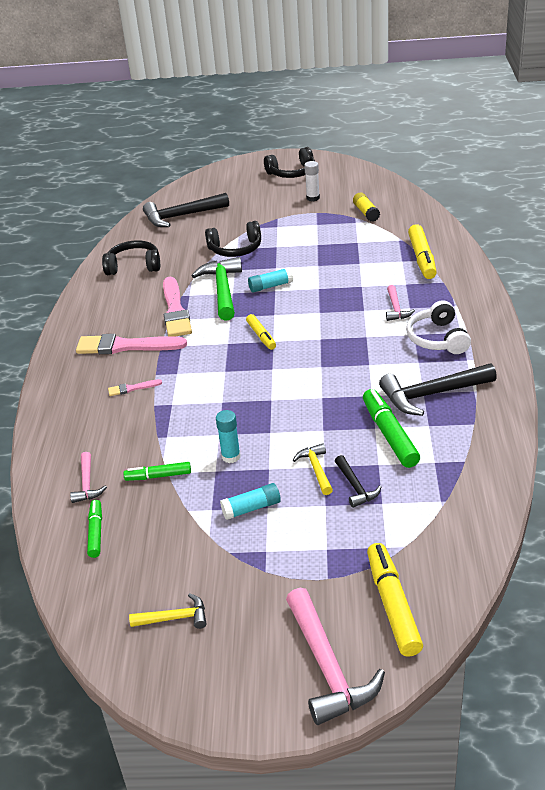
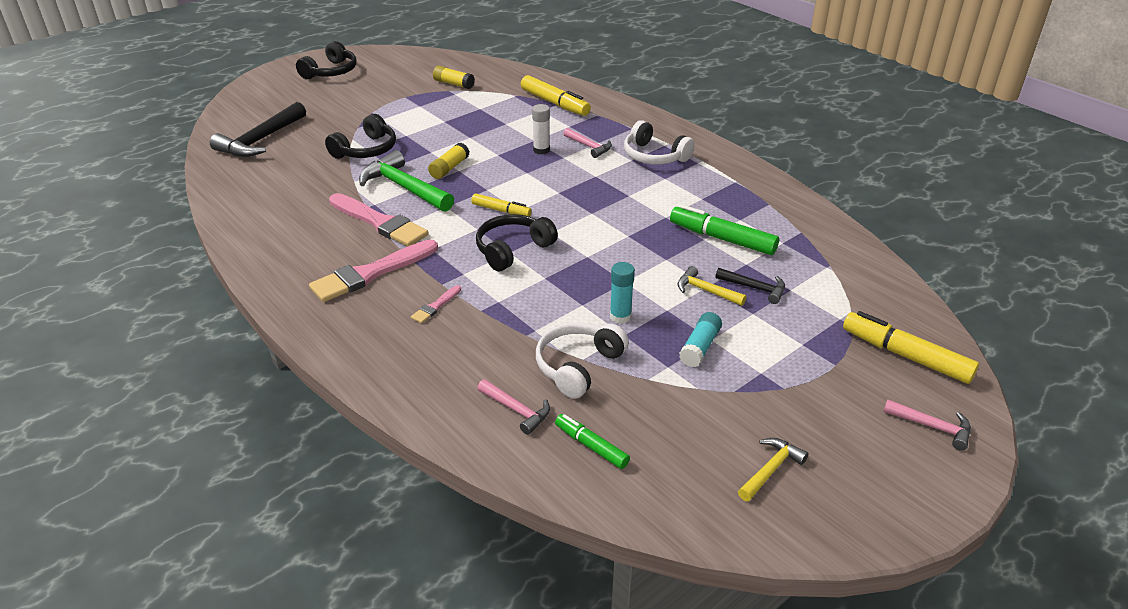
camera: 45 degrees left, 0 degrees up
(134, 266) = (270, 200): black headphones -> black headphones (512, 249)
(158, 476) = (578, 366): green marker -> white headphones
(270, 286) = (449, 168): turquoise glue stick -> yellow glue stick
(313, 198) = (384, 86): white glue stick -> white glue stick (541, 150)
(328, 667) = (932, 427): pink hammer -> pink hammer, size x0.54
(432, 394) = (709, 197): black hammer -> none

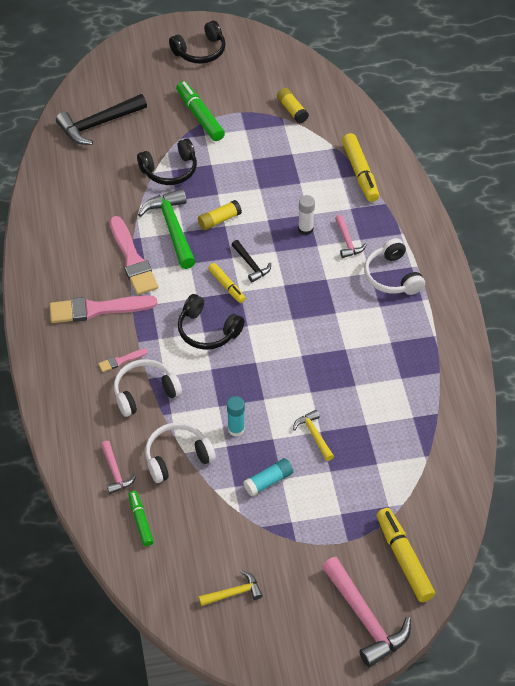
camera: 30 degrees right, 15 degrees up
(488, 323) = (145, 392): none -> white headphones
(512, 249) = (207, 331): black headphones -> black headphones turned 135 degrees counterclockwise
(722, 238) = (369, 391): green marker -> green marker (200, 116)
(755, 288) = (351, 450): black hammer -> black hammer (251, 265)
(932, 427) = (365, 618): pink hammer -> pink hammer, size x1.86

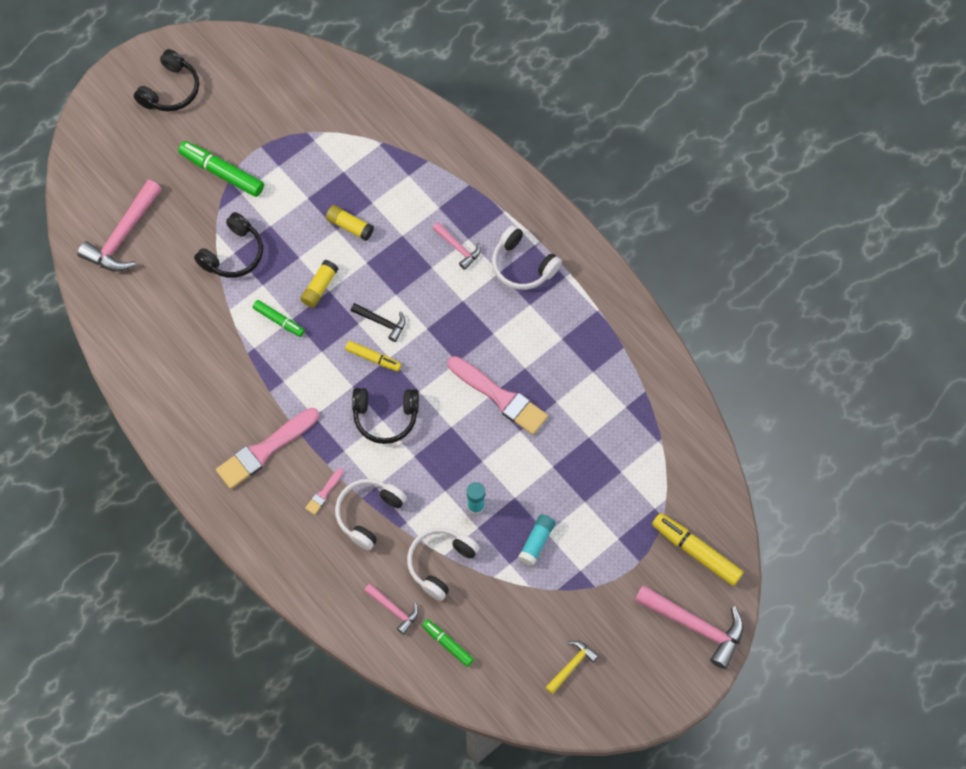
camera: 30 degrees left, 15 degrees up
(98, 124) = (123, 235): black hammer -> pink hammer
(132, 259) = (263, 377): pink brush -> pink brush (500, 397)
(172, 228) = (279, 320): green hammer -> green marker
(292, 110) = (311, 118): yellow glue stick -> yellow glue stick (350, 226)
(305, 229) = (410, 254): white glue stick -> none
(314, 435) = (549, 473): yellow hammer -> none
(360, 173) = (424, 160): yellow marker -> none

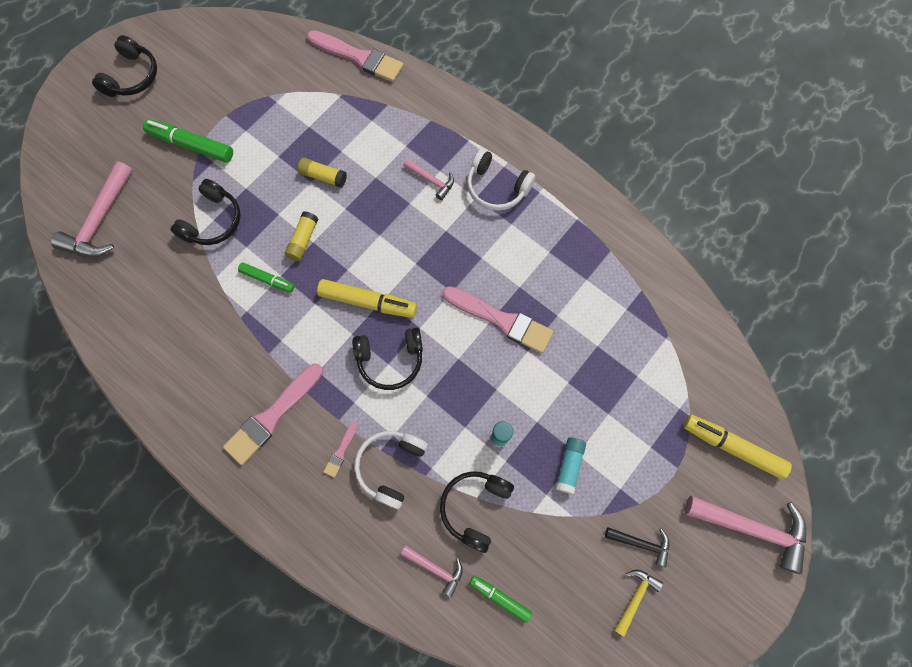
camera: 10 degrees left, 5 degrees up
(373, 358) = (368, 302): yellow marker -> yellow marker, size x1.67
(382, 322) = (370, 264): black hammer -> black hammer (641, 543)
(407, 105) = (359, 57): none -> pink brush
(440, 563) = (474, 507): white headphones -> black headphones

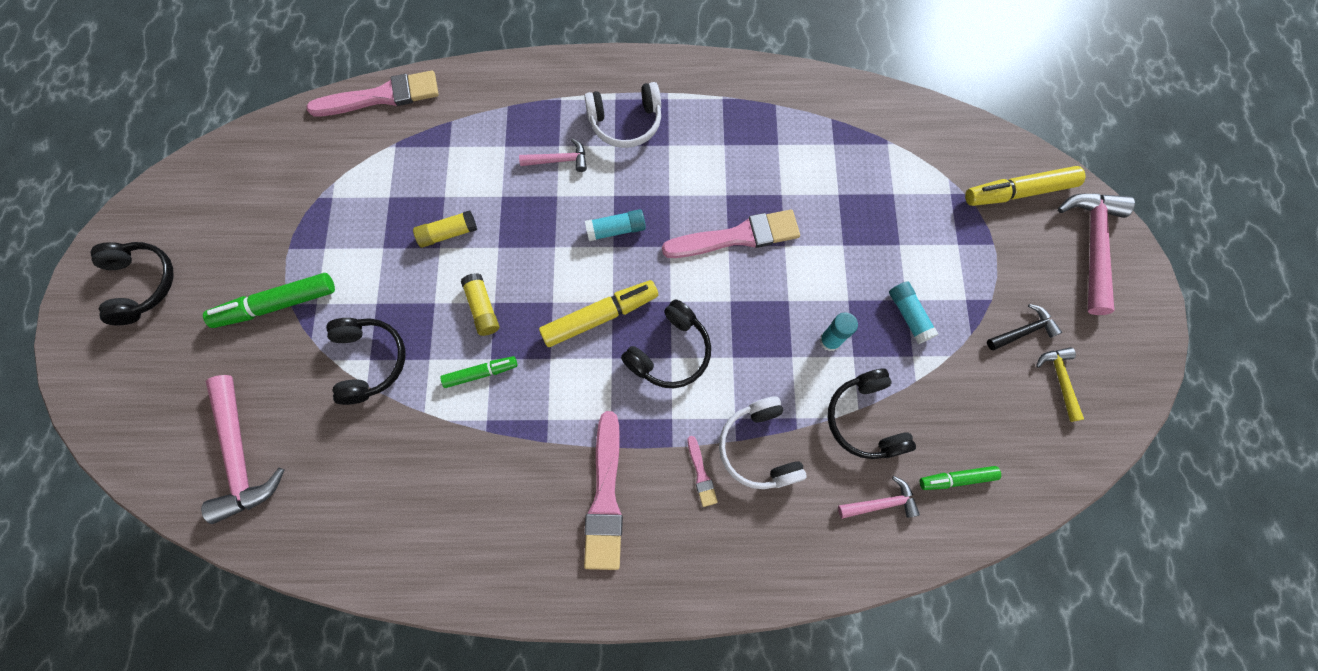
camera: 40 degrees left, 0 degrees up
(427, 254) = (616, 229): none -> turquoise glue stick
(752, 528) = (1092, 245): pink hammer -> pink hammer turned 60 degrees counterclockwise

